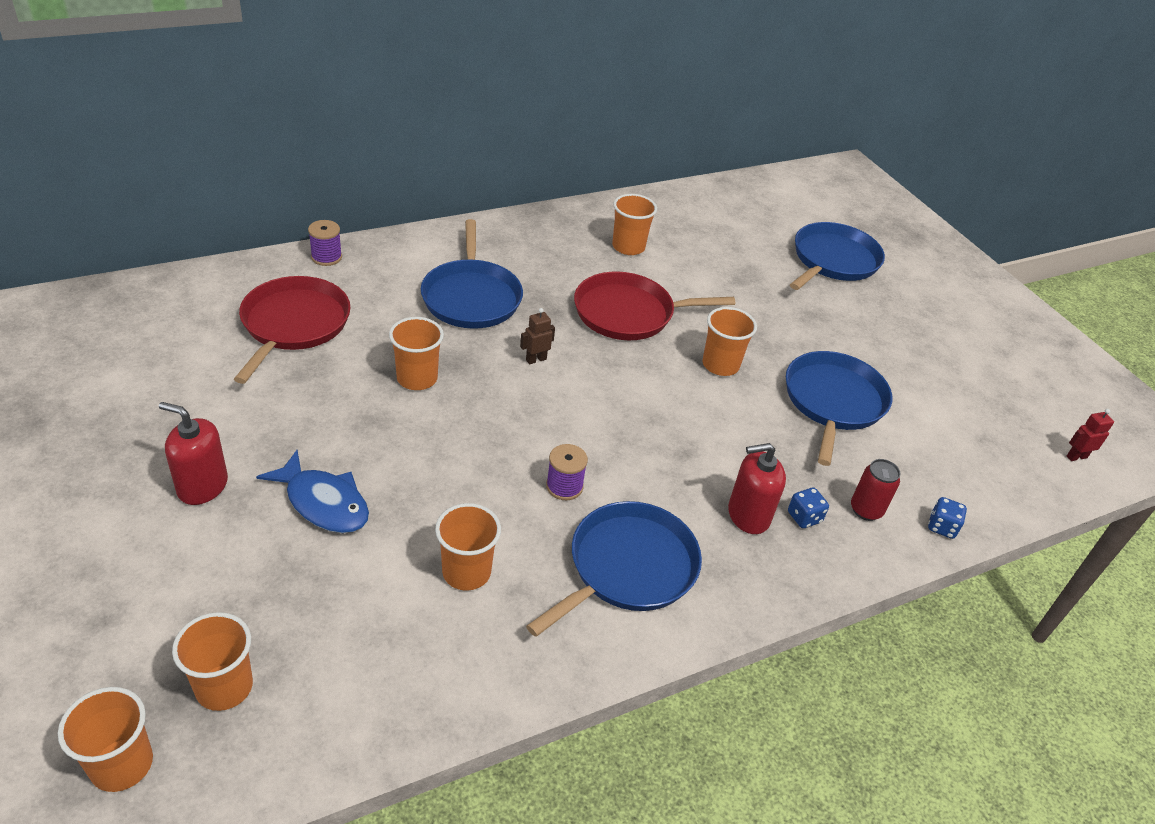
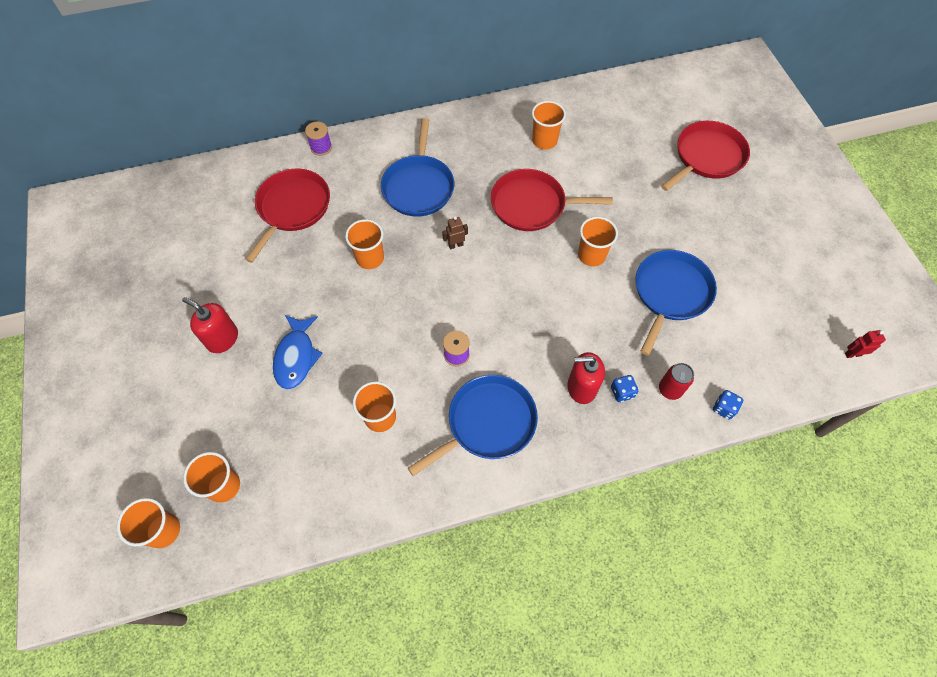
camera: 15 degrees right, 20 degrees up
(323, 503) = (296, 357): blue fish -> blue fish turned 45 degrees clockwise
(833, 261) = (707, 157): blue pan -> red pan

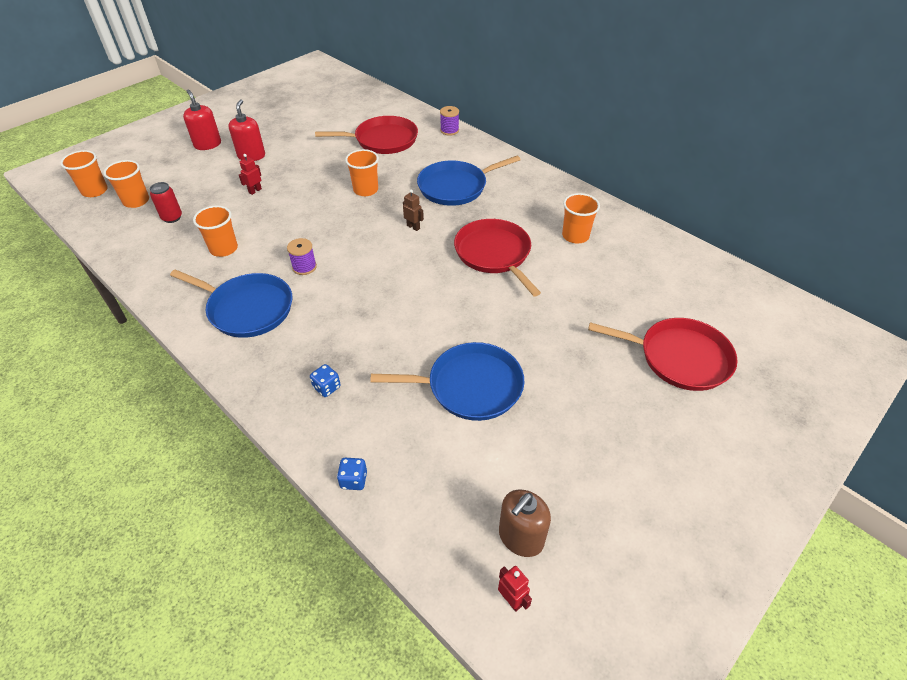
camera: 60 degrees right, 15 degrees down
(296, 357) = (255, 191): blue fish -> red robot
(581, 387) = (316, 356): red soap dispenser -> red soap dispenser (208, 144)
(591, 255) = (470, 312): orange cup -> none
(670, 389) = (351, 424): red can -> red can (172, 217)
(811, 326) = (521, 537): none -> brown soap dispenser

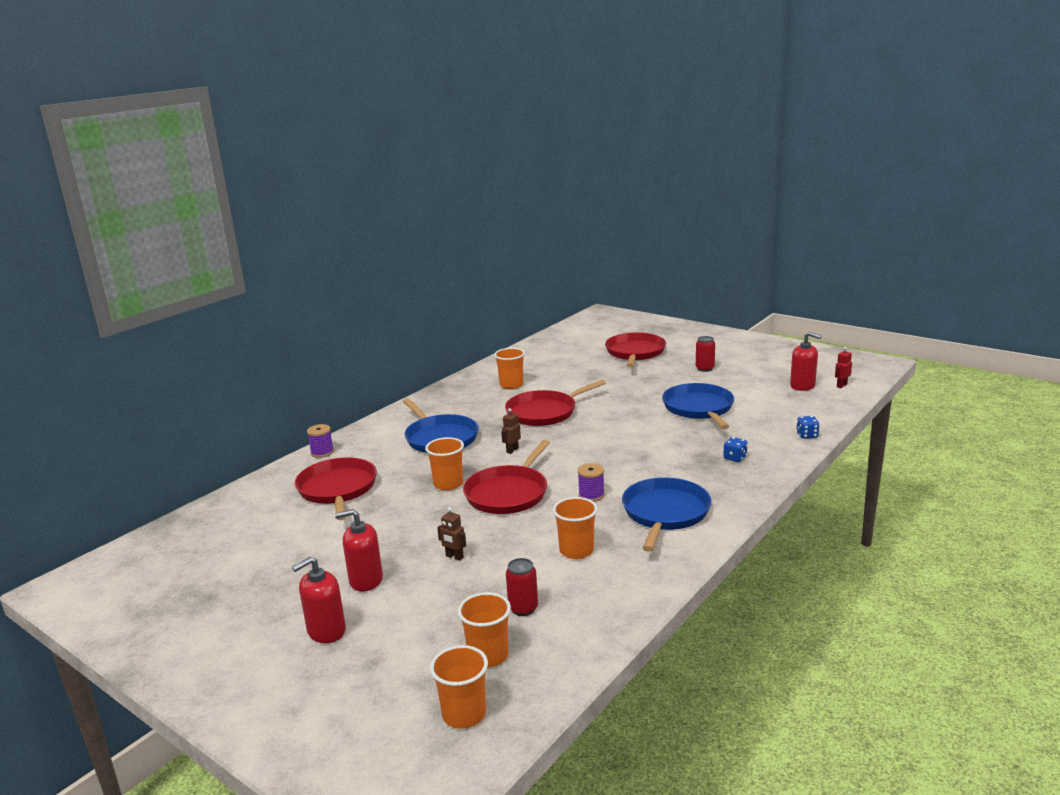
camera: 95 degrees left, 25 degrees down
(255, 191) = (454, 557): red robot -> brown robot
(333, 220) = (508, 493): none -> red pan
(521, 537) = (802, 386): brown soap dispenser -> red soap dispenser
(608, 425) = (704, 368): none -> red can

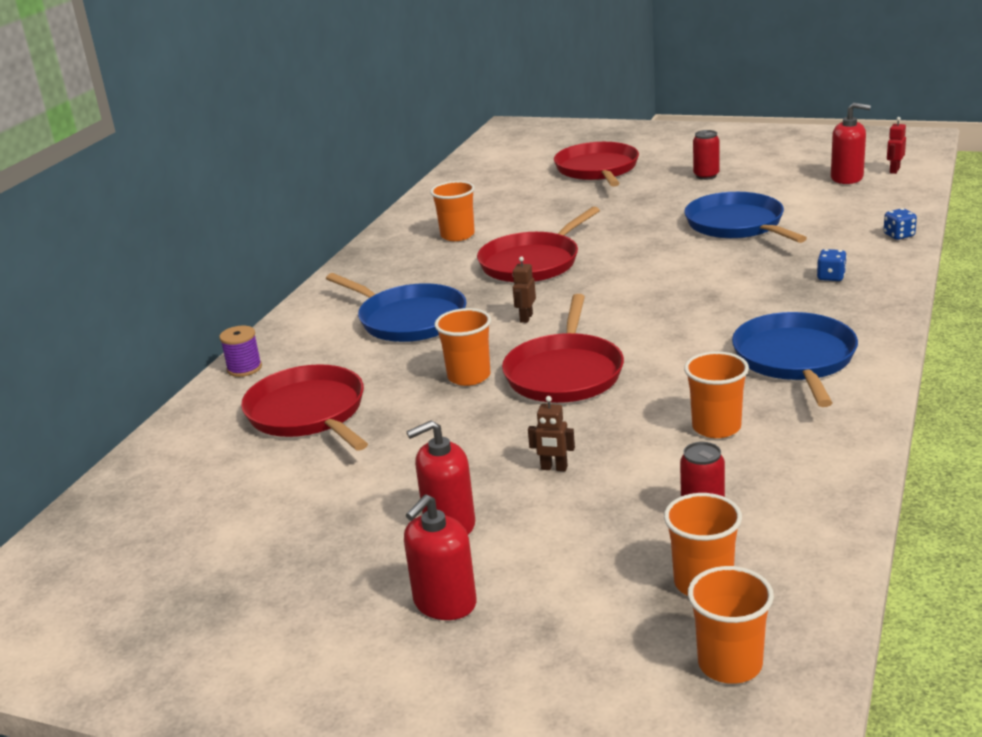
camera: 15 degrees left, 5 degrees up
(591, 495) = (681, 355): purple spool -> none

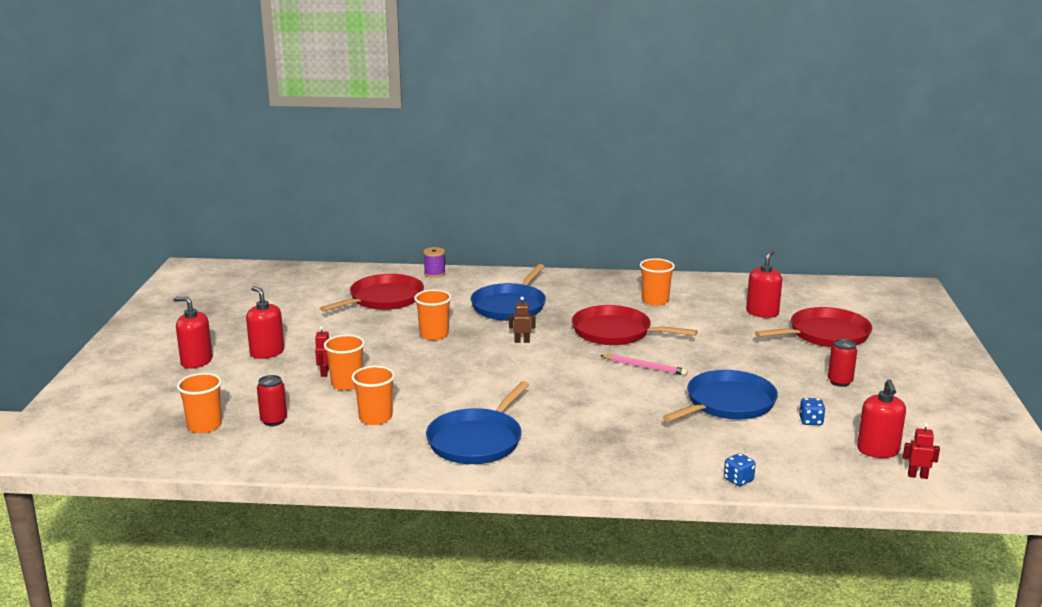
camera: 70 degrees right, 5 degrees down
(527, 189) = (762, 313): none -> red soap dispenser
(554, 468) = (324, 373): brown robot -> red robot
(565, 373) = (443, 363): red pan -> none
(634, 255) = (645, 367): none -> pink pencil
(730, 664) = (133, 438): orange cup -> orange cup (347, 384)
(795, 359) = (477, 440): blue pan -> blue pan turned 135 degrees clockwise
(831, 277) = (631, 450): blue dice -> blue dice (811, 421)

